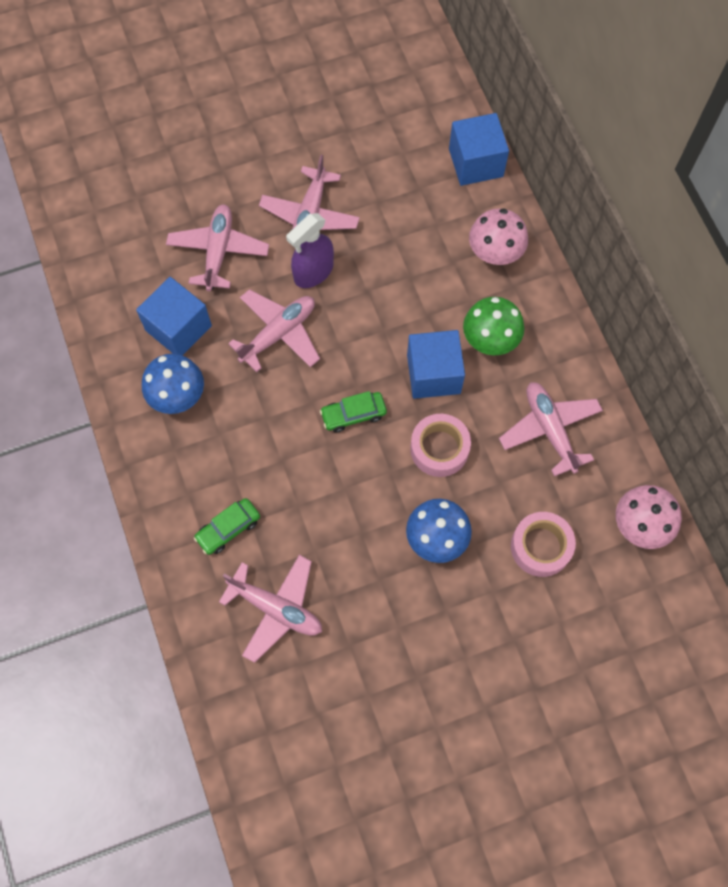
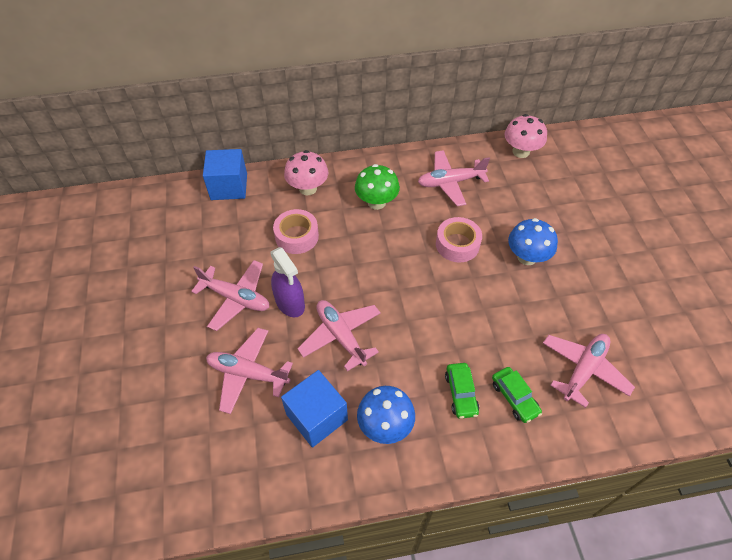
camera: 80 degrees left, 15 degrees down
(353, 415) = (423, 293): green car -> green car (461, 393)
(433, 374) = (397, 238): blue cube -> none
(540, 547) = (534, 201): pink tape -> pink tape (297, 236)

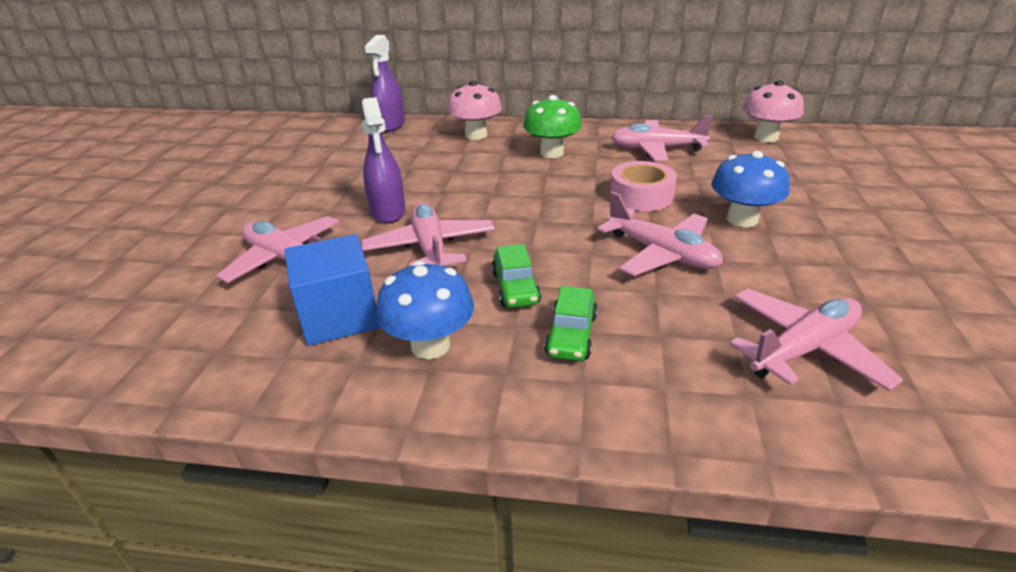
camera: 20 degrees right, 20 degrees down
(229, 186) = (390, 125): blue cube -> purple spray bottle
(236, 298) = (328, 199): pink plane -> pink plane (661, 254)
(297, 236) = (437, 165): pink tape -> none
(514, 398) = (661, 358): green car -> green car (515, 288)

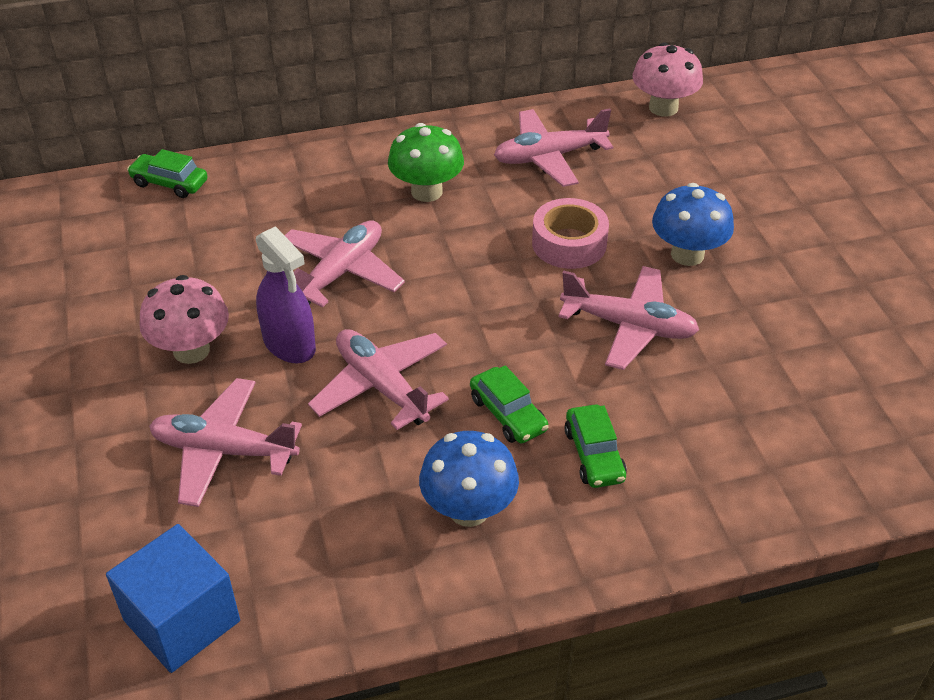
camera: 25 degrees left, 10 degrees up
(339, 316) = (349, 506): blue cube -> blue cube (182, 620)
(390, 125) = (169, 183): purple spray bottle -> green car
(476, 135) = (307, 178): pink mushroom -> pink mushroom (191, 350)
(803, 349) = (796, 408): pink plane -> pink plane (340, 273)

